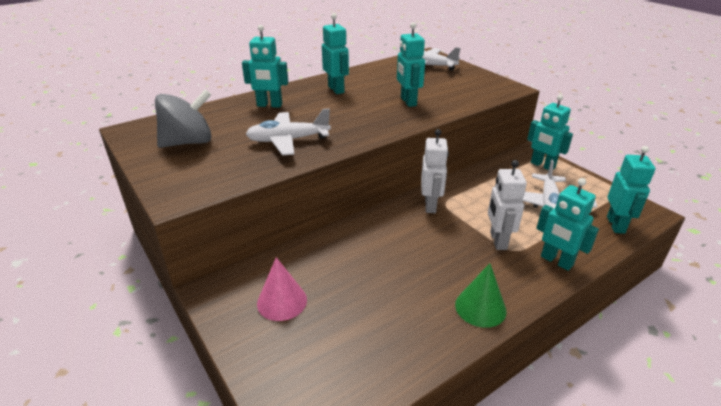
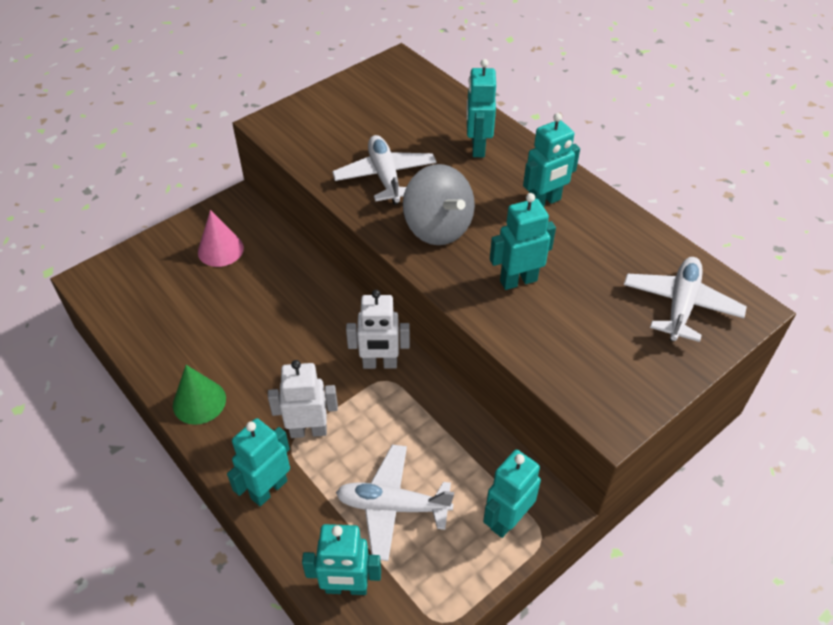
camera: 85 degrees right, 15 degrees up
(188, 142) = (374, 106): grey spinning top -> grey spinning top (438, 227)

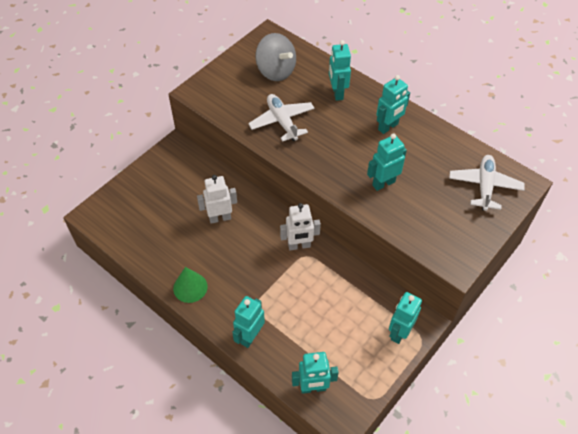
camera: 10 degrees left, 5 degrees up
(220, 250) = (174, 181): pink cone -> none
(308, 430) = (265, 295): white robot -> white robot (220, 218)
(392, 506) = (329, 335): white plane -> none
(438, 227) = (325, 153): grey spinning top -> grey spinning top (276, 71)

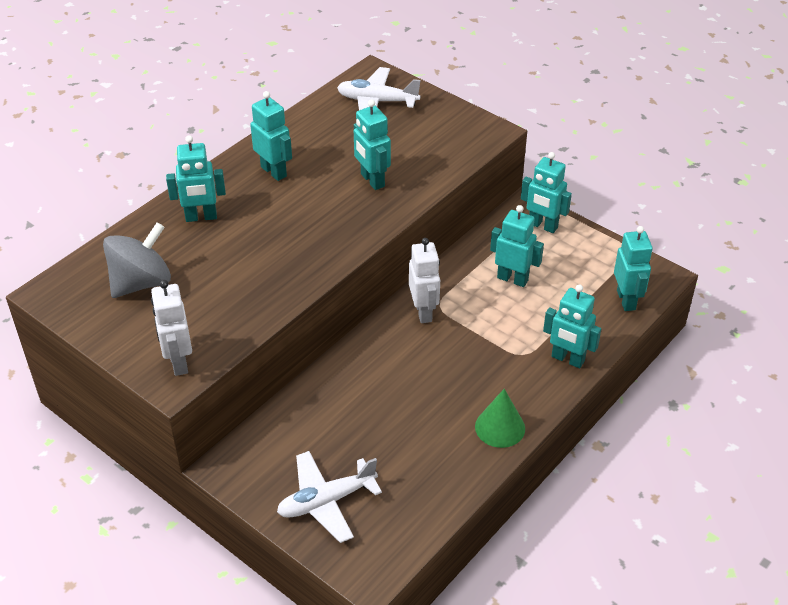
camera: 90 degrees left, 10 degrees down
(220, 218) = (376, 400): white robot -> white robot (178, 362)
(282, 121) = (253, 274): white plane -> white plane (326, 501)
(335, 305) = (512, 279): none -> turquoise robot

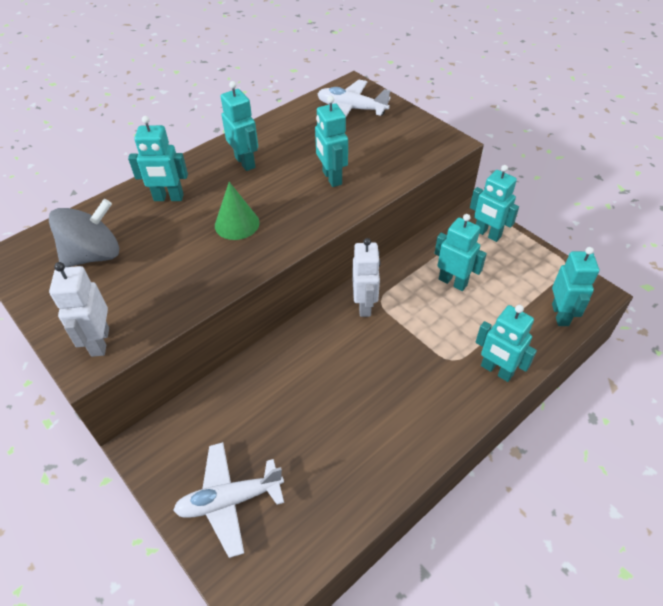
camera: 10 degrees right, 5 degrees up
(500, 427) = (419, 438): green cone -> green cone (237, 224)

